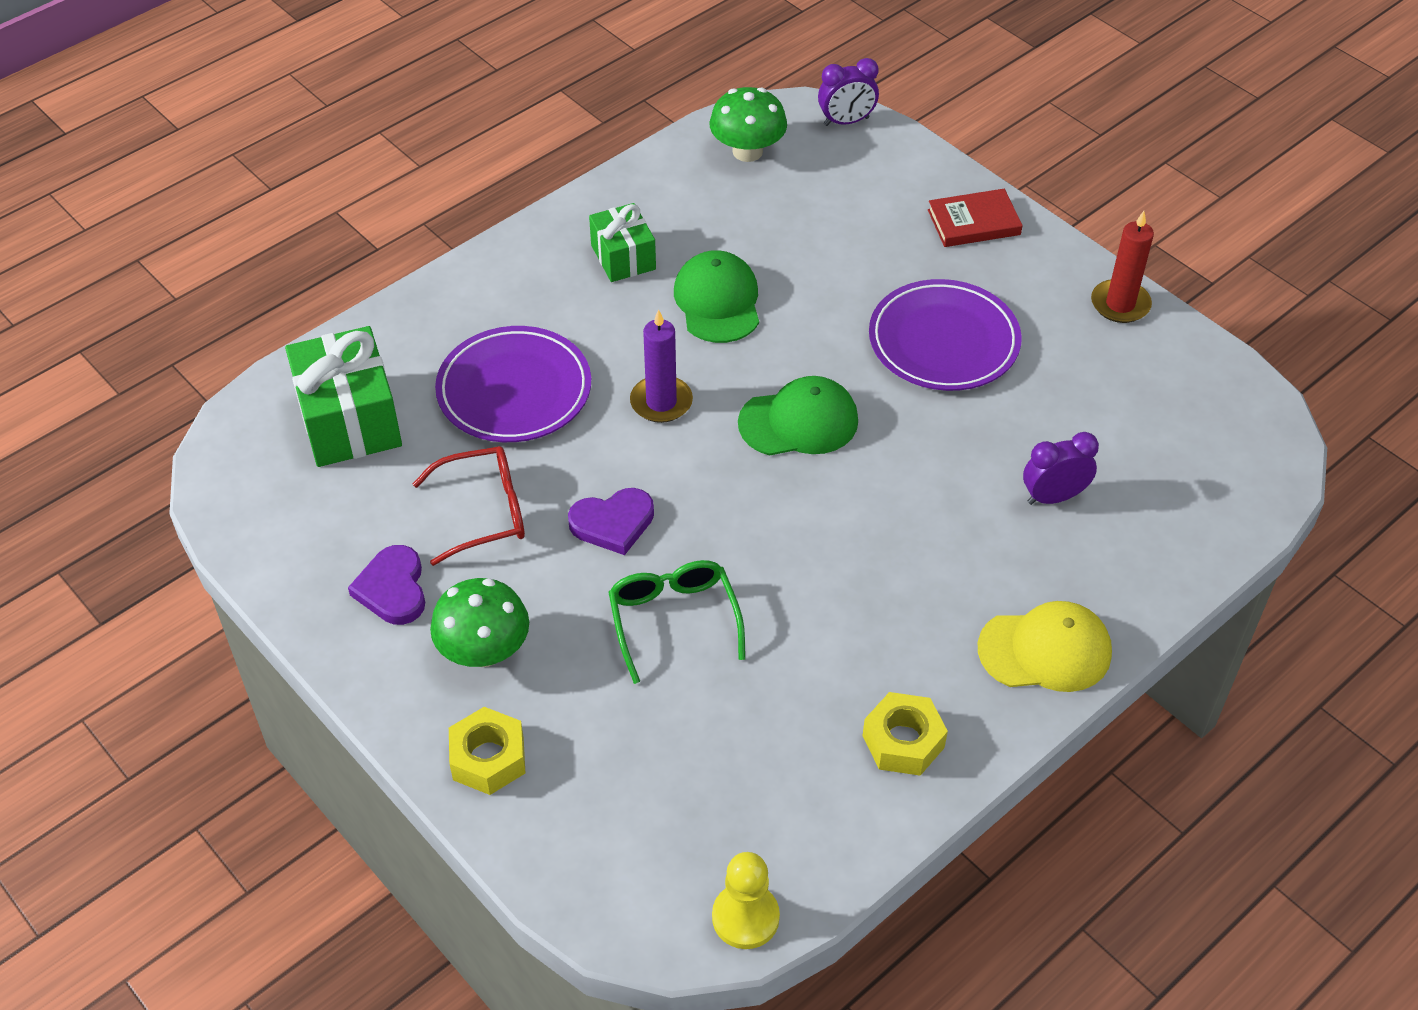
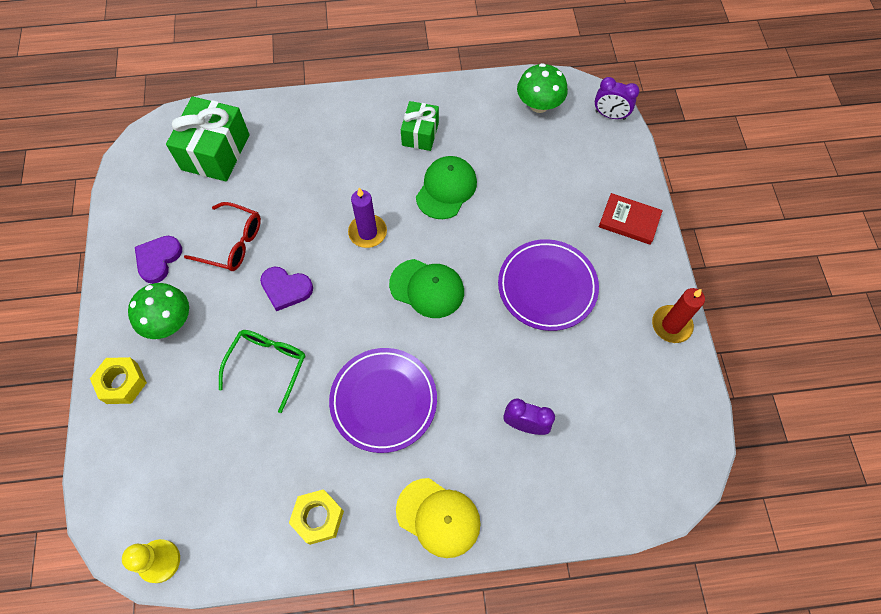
camera: 35 degrees right, 15 degrees up
(514, 390) = (303, 181): purple plate -> purple plate (383, 401)

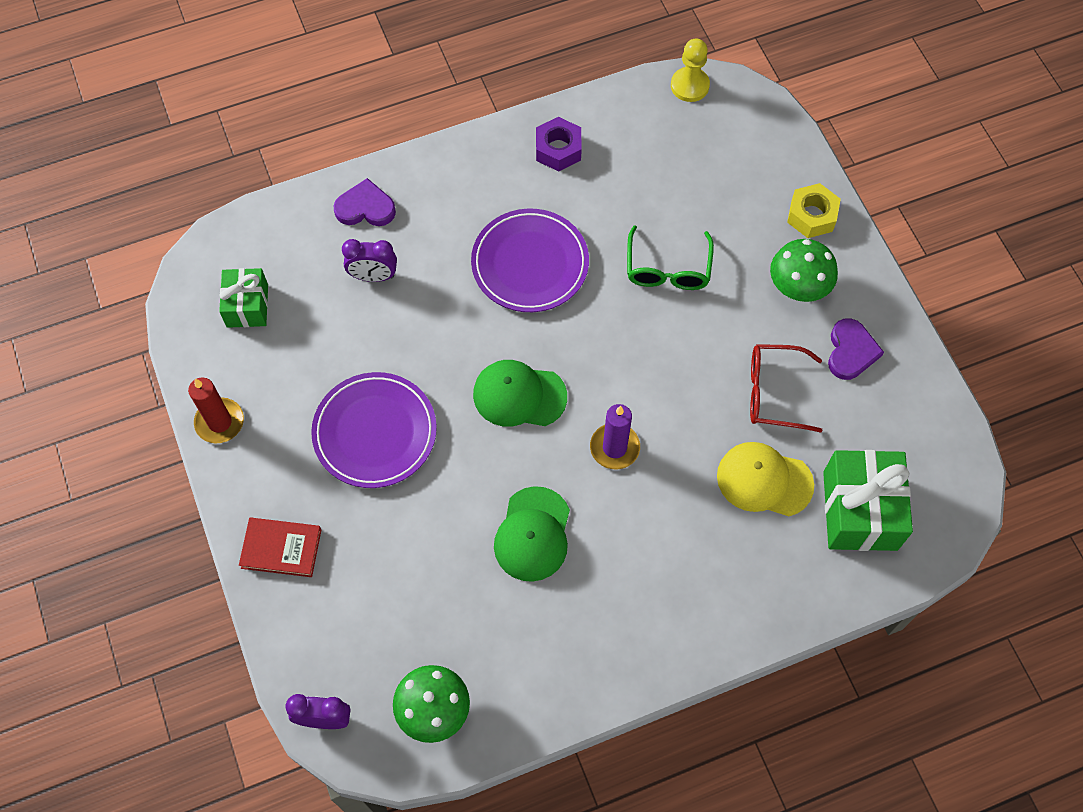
camera: 165 degrees right, 0 degrees up
(286, 289) = (685, 354): purple heart -> purple heart (365, 207)
(318, 518) = (558, 149): yellow nut -> purple nut
(420, 134) = (593, 612): green gift -> green gift (247, 306)
(438, 517) = (443, 176): yellow cap -> yellow cap (764, 480)

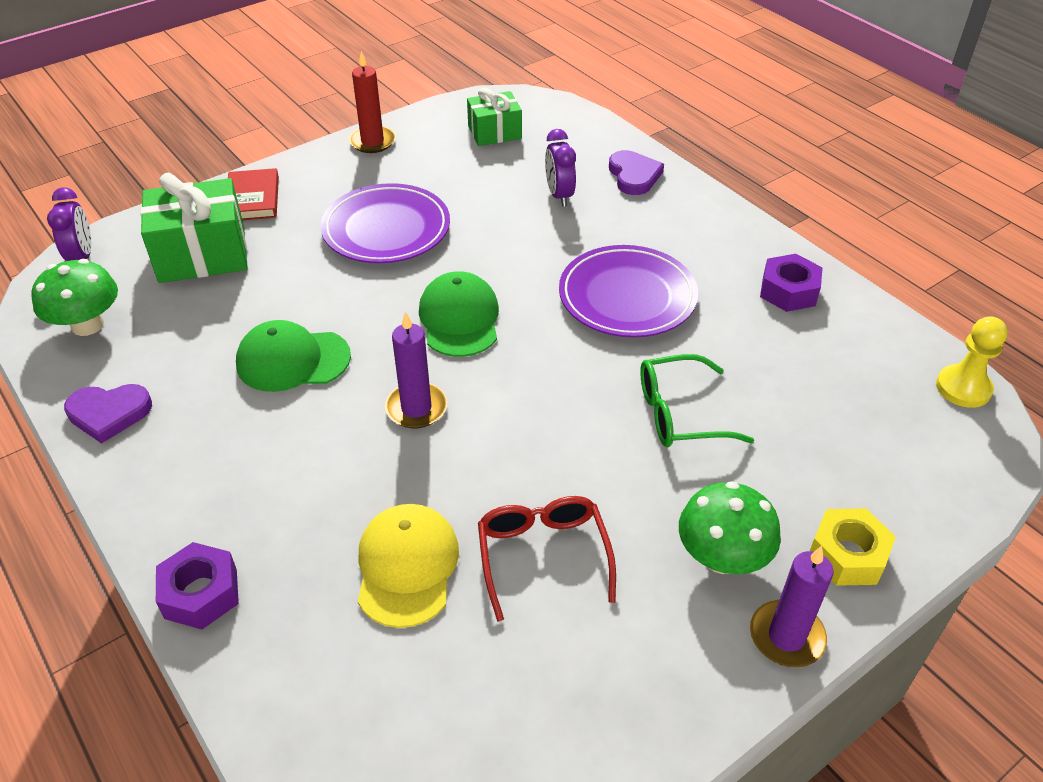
camera: 75 degrees right, 20 degrees down
(758, 620) = (201, 593): none -> purple nut
(851, 351) = (644, 641): purple heart -> purple heart (109, 413)
(860, 510) = (384, 695): green gift -> green gift (202, 254)
(862, 273) = (786, 636): none -> purple candle

